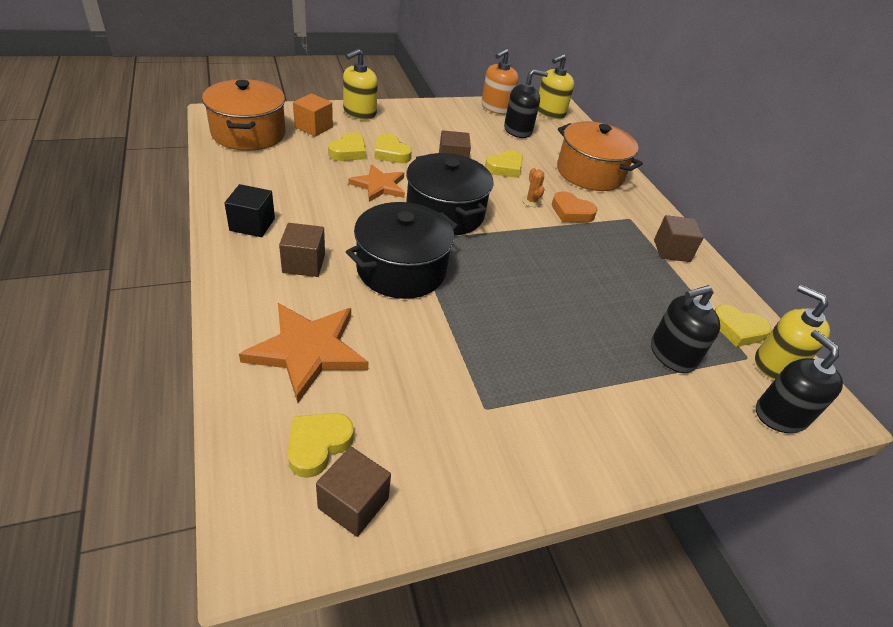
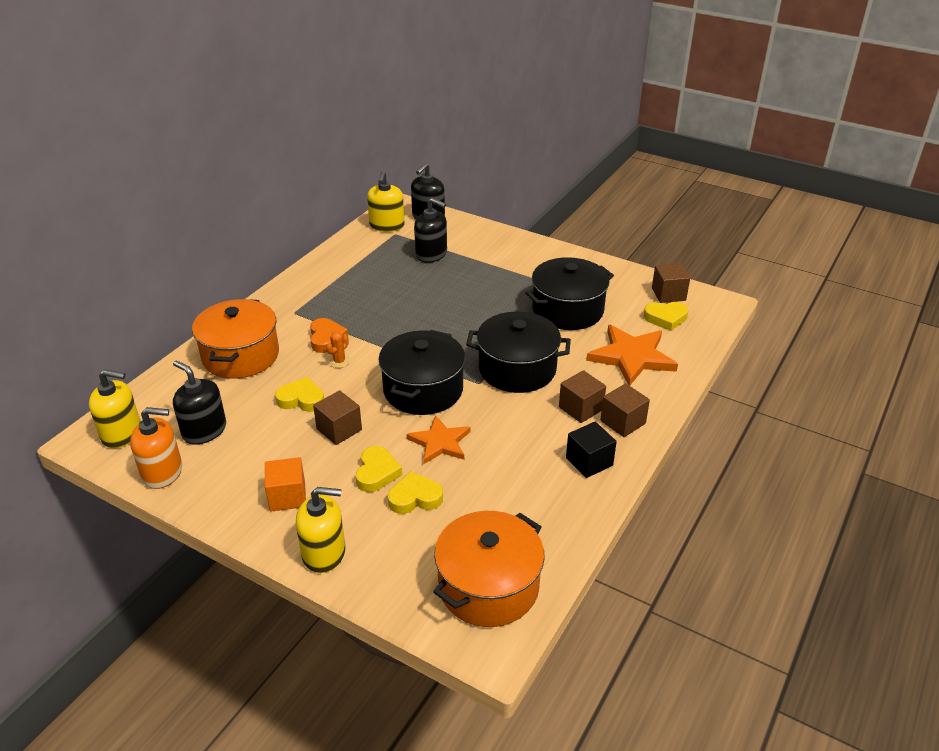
camera: 125 degrees left, 5 degrees down
(313, 127) = (406, 556): orange cube -> orange cube (287, 496)
(443, 373) = (567, 310): none -> black pot
(671, 251) = (315, 284): brown cube -> brown cube (623, 422)
(737, 329) = (373, 242): yellow heart -> none

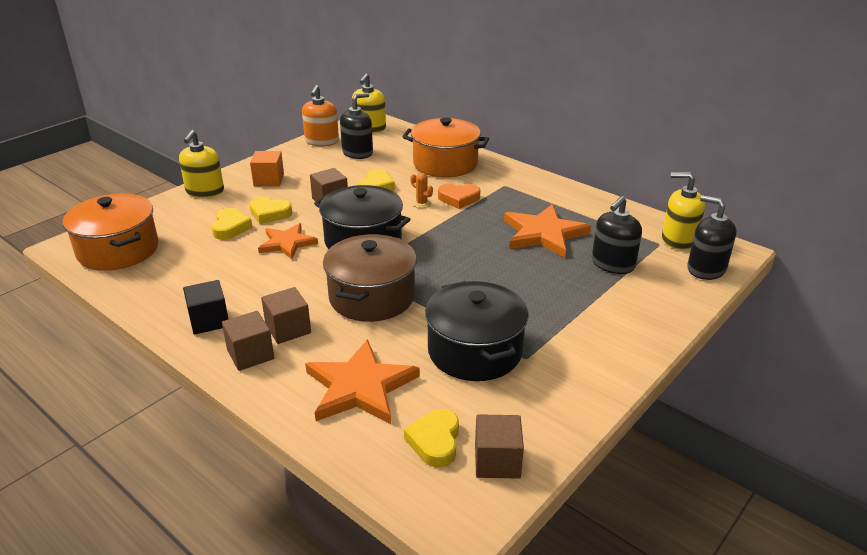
camera: 100 degrees right, 5 degrees down
(389, 286) = (543, 234): none -> orange star
(517, 369) = (372, 297): black pot -> brown pot

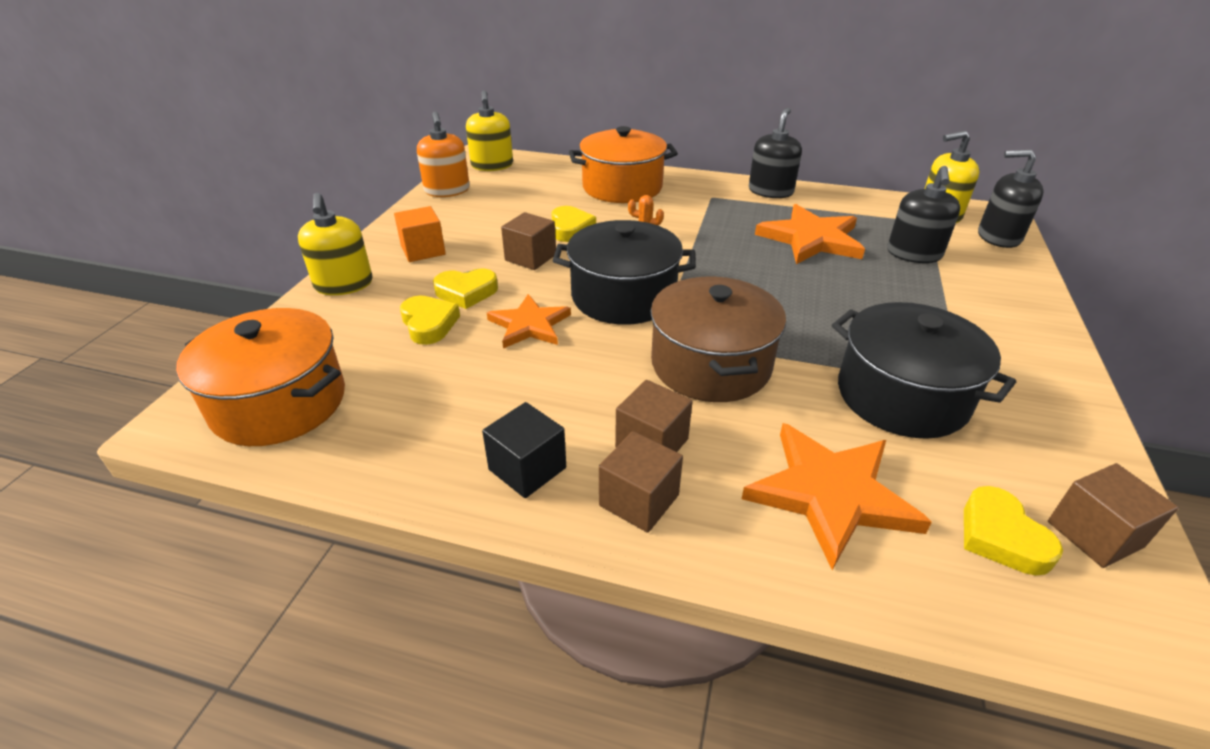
camera: 25 degrees left, 5 degrees up
(357, 153) = (506, 195): black soap dispenser -> black soap dispenser (770, 191)
(458, 199) = (680, 222): orange heart -> none

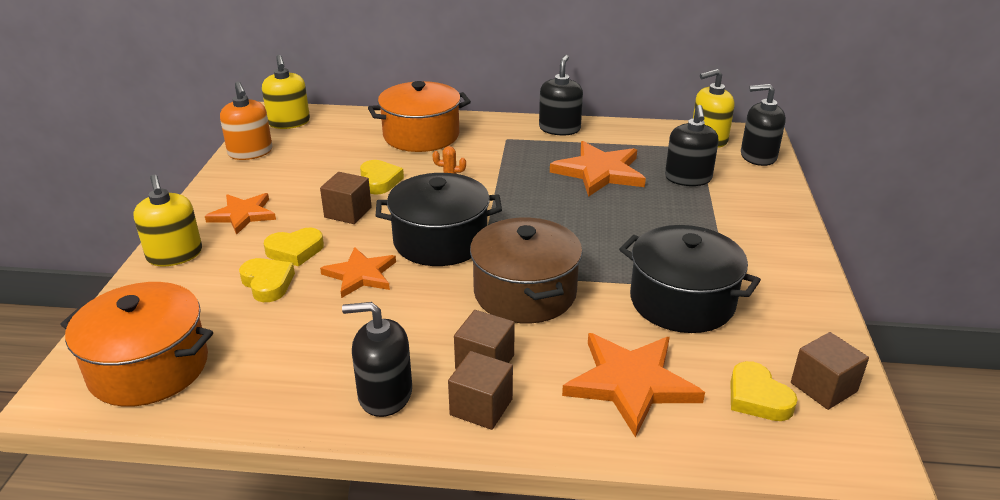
camera: 10 degrees left, 5 degrees down
(423, 250) = (243, 215): orange cube -> orange star
(527, 468) = (385, 394): black cube -> black soap dispenser

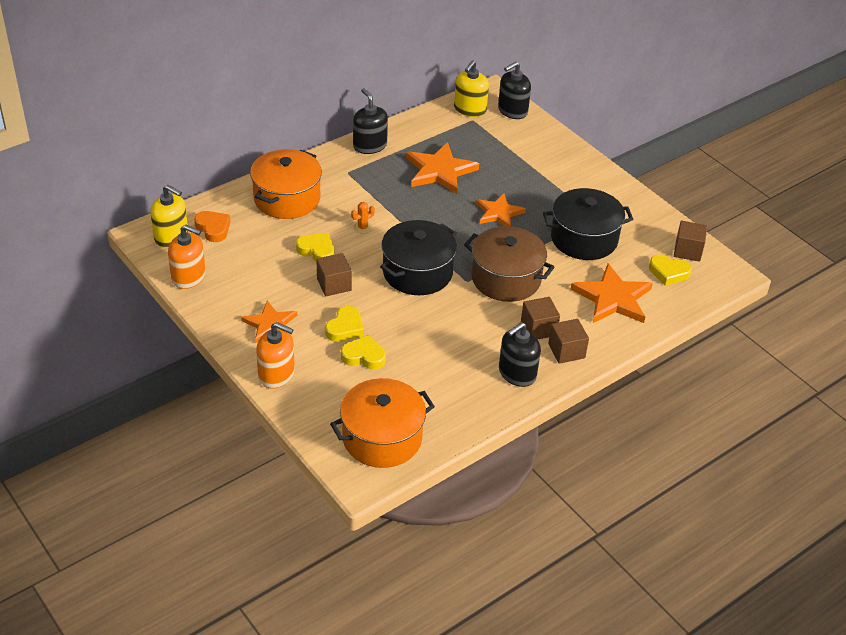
camera: 45 degrees left, 10 degrees up
(175, 255) = (276, 374): yellow soap dispenser -> orange soap dispenser
(328, 130) = (213, 228): none -> orange heart
(360, 275) = (407, 320): orange star -> orange star (499, 213)
(688, 178) = (494, 149): black soap dispenser -> none

